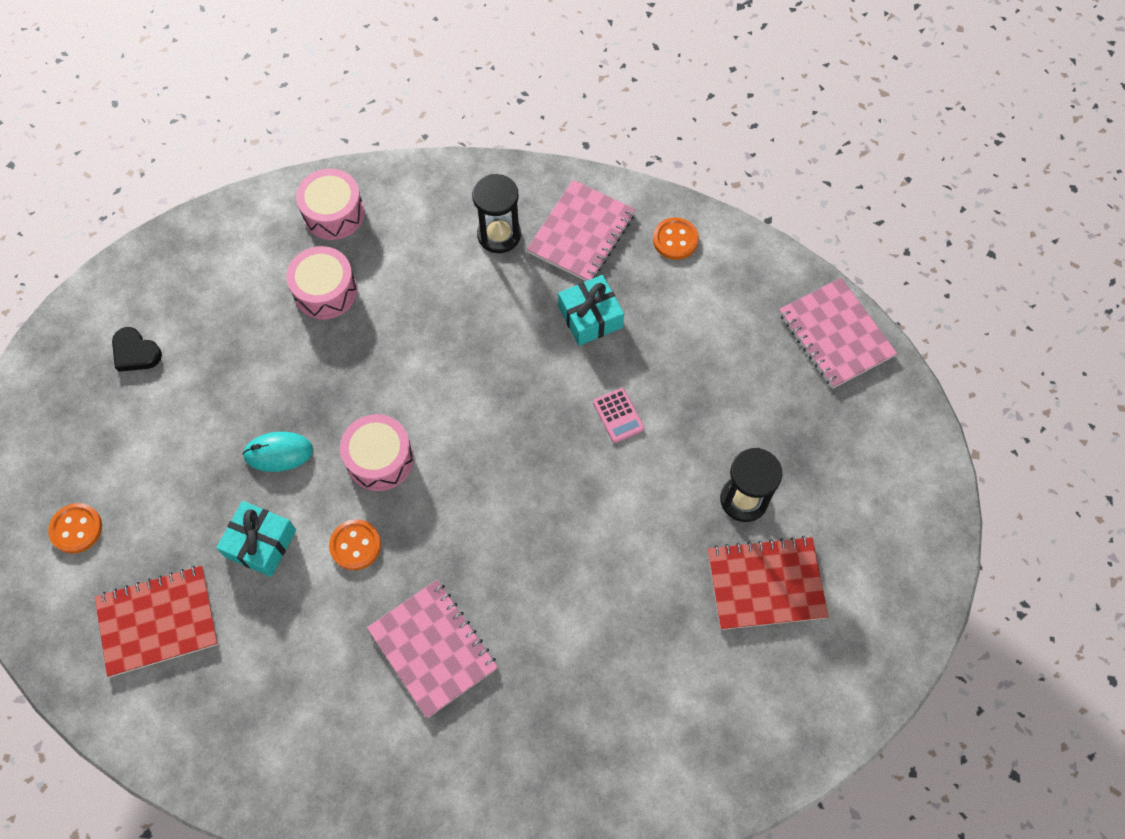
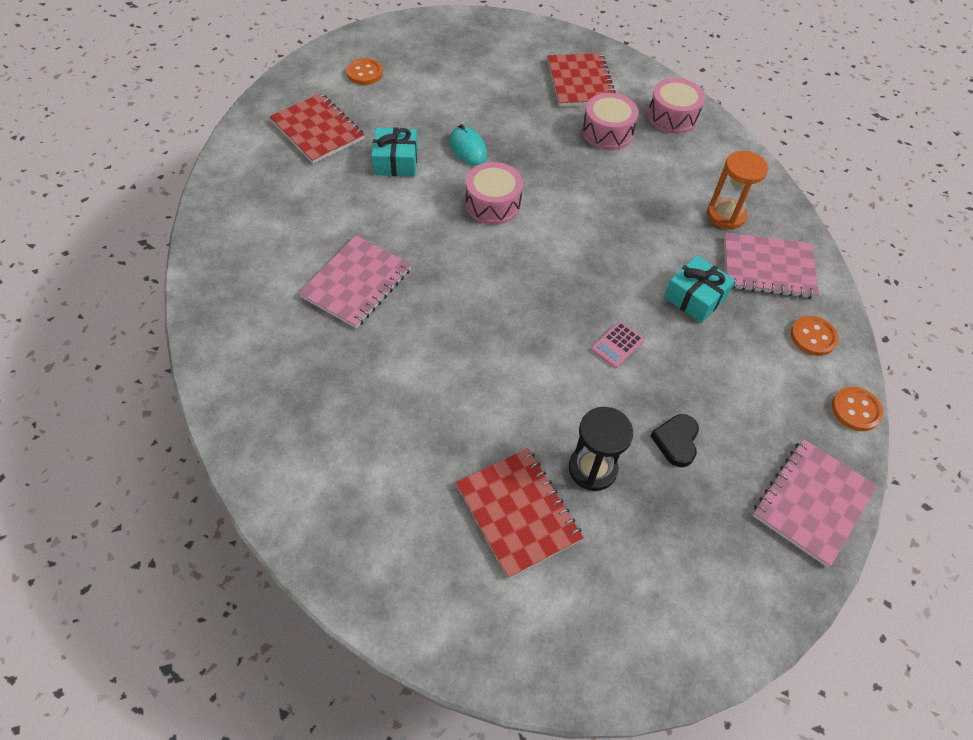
camera: 65 degrees right, 10 degrees down
(135, 352) = (501, 58): black heart -> black heart (676, 441)
(227, 282) = (580, 82): none -> red notebook
(355, 545) = (418, 212): orange button -> orange button (856, 410)
(499, 235) = (726, 215): black hourglass -> orange hourglass

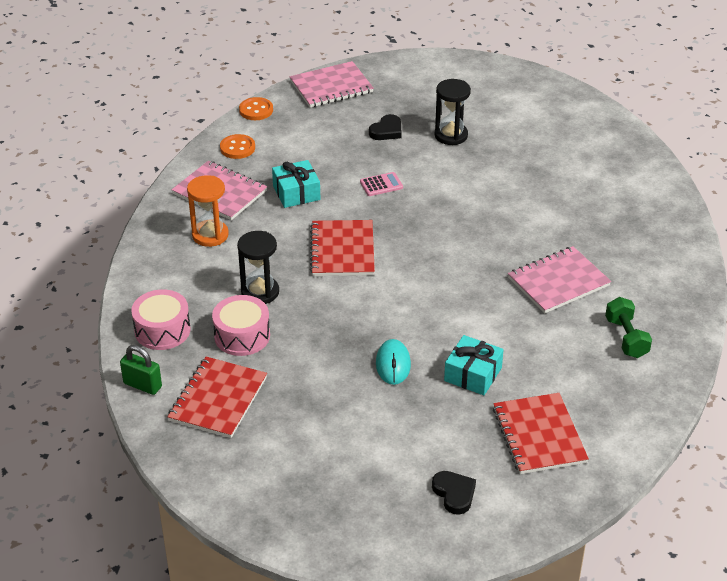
camera: 150 degrees left, 15 degrees down
(266, 242) = (626, 338): none -> green dumbbell
(364, 73) = (454, 494): orange button -> black heart
(493, 204) = (404, 306): pink drum -> none
(518, 513) = (511, 132): red notebook -> red notebook (342, 250)
(628, 174) = (260, 292): none -> black hourglass
(643, 75) = (142, 385): none -> green padlock

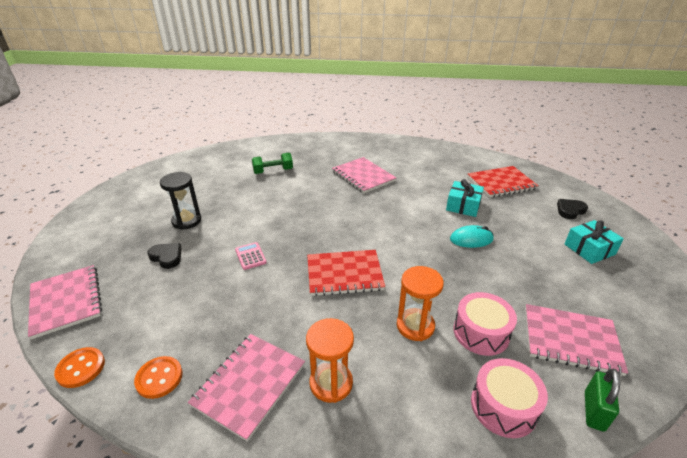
camera: 95 degrees left, 5 degrees down
(218, 399) = (570, 340): red notebook -> pink notebook
(260, 292) = (415, 326): black hourglass -> orange hourglass
(296, 193) = (256, 313): turquoise gift -> turquoise gift (589, 249)
(626, 338) = (407, 157): green dumbbell -> green dumbbell (273, 171)

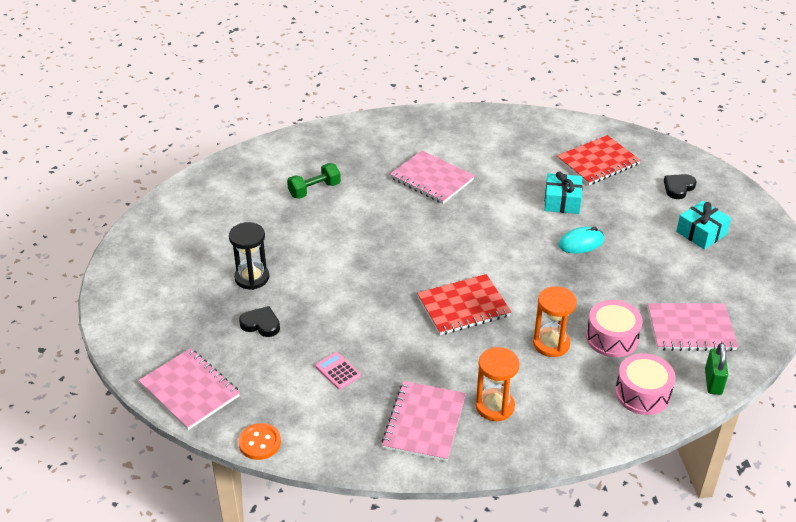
camera: 15 degrees left, 5 degrees up
(159, 378) = (339, 434): orange button -> none
(250, 256) = (353, 306): pink calculator -> pink calculator (338, 371)

